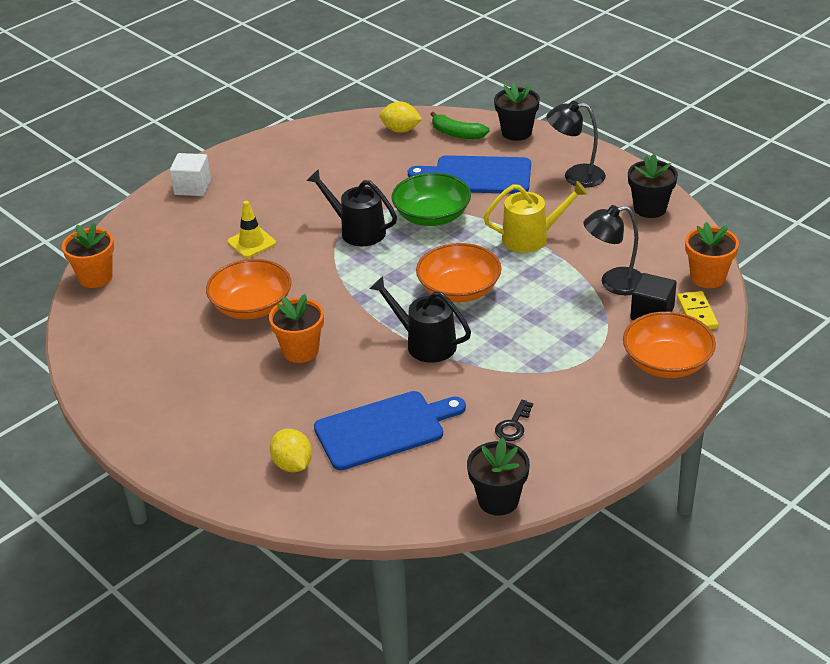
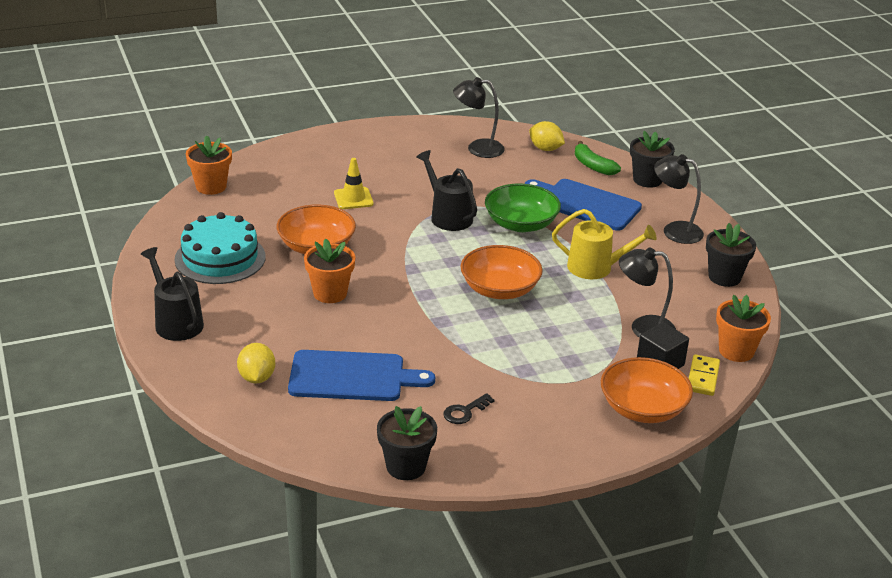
camera: 20 degrees right, 5 degrees down
(162, 352) = (220, 258): none -> turquoise cake
(192, 187) = (338, 143): white cube -> none
(335, 150) = (477, 148): none -> black lamp
(425, 343) = (438, 322): black watering can -> black watering can (176, 322)

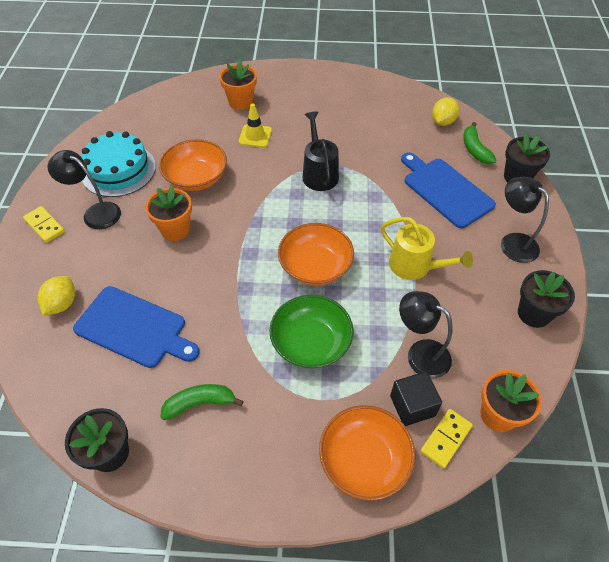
camera: 25 degrees right, 20 degrees up
(176, 322) = (44, 226): black watering can -> yellow domino
(211, 186) = (158, 99): orange flower pot -> orange flower pot (241, 102)
(465, 412) = (200, 403): black key -> green banana
(477, 148) = (385, 108): black lamp -> black lamp (96, 213)
(521, 224) = (375, 198): green bowl -> green bowl (311, 342)
(545, 149) = (442, 122): yellow lemon -> yellow lemon turned 60 degrees clockwise

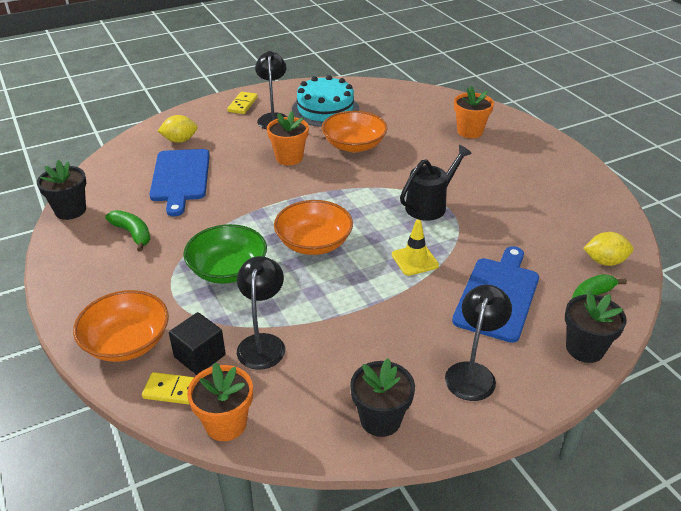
camera: 60 degrees right, 15 degrees down
(255, 136) = (436, 154): yellow traffic cone -> yellow traffic cone (415, 260)
(415, 266) = (369, 306): yellow watering can -> none

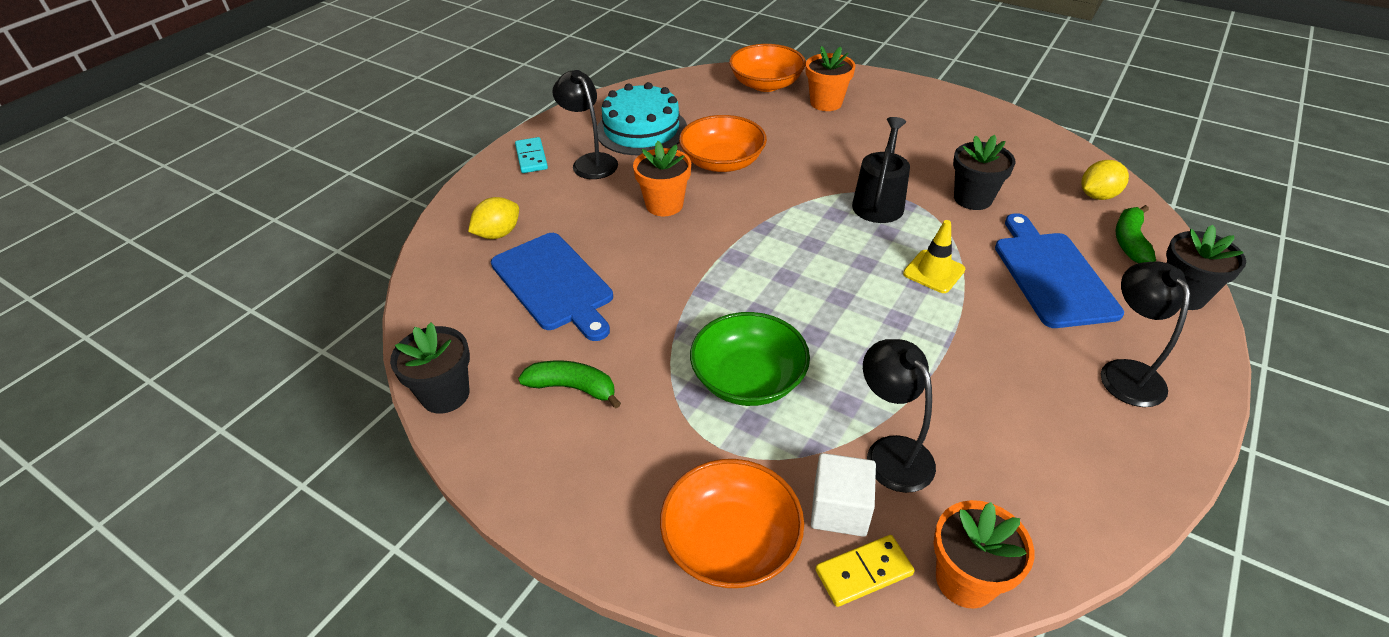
camera: 30 degrees left, 5 degrees up
(200, 356) = (839, 509): black cube -> white cube
(242, 104) = (531, 157): yellow domino -> turquoise domino
(314, 243) = (808, 299): orange bowl -> orange bowl (766, 84)
(380, 419) = (1106, 475): black flower pot -> black flower pot (972, 198)

